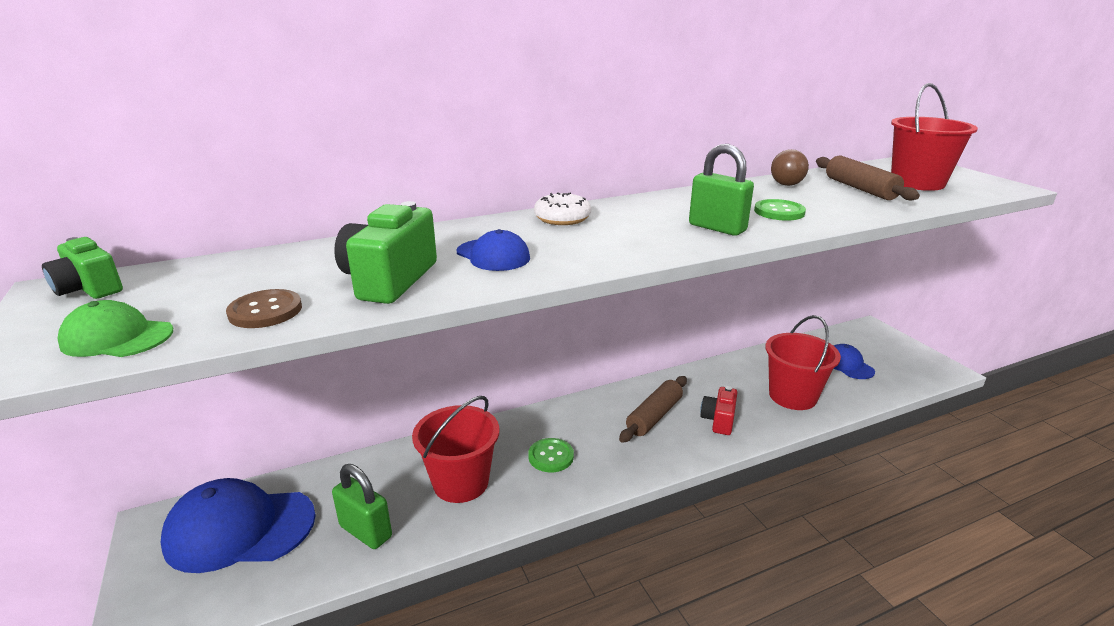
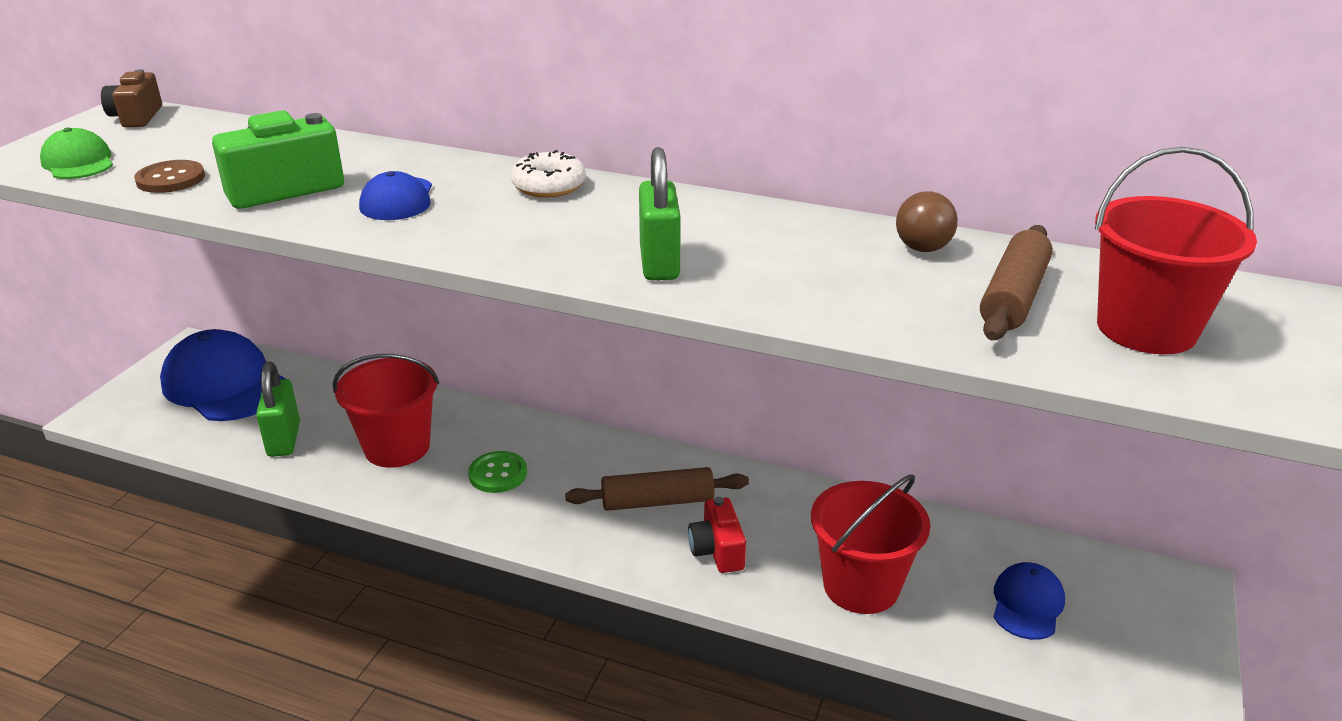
camera: 45 degrees right, 5 degrees up
(89, 289) = (137, 117): green camera -> brown camera
(718, 420) = (717, 550): red camera -> red camera turned 75 degrees counterclockwise
(779, 212) = (789, 277): green button -> none

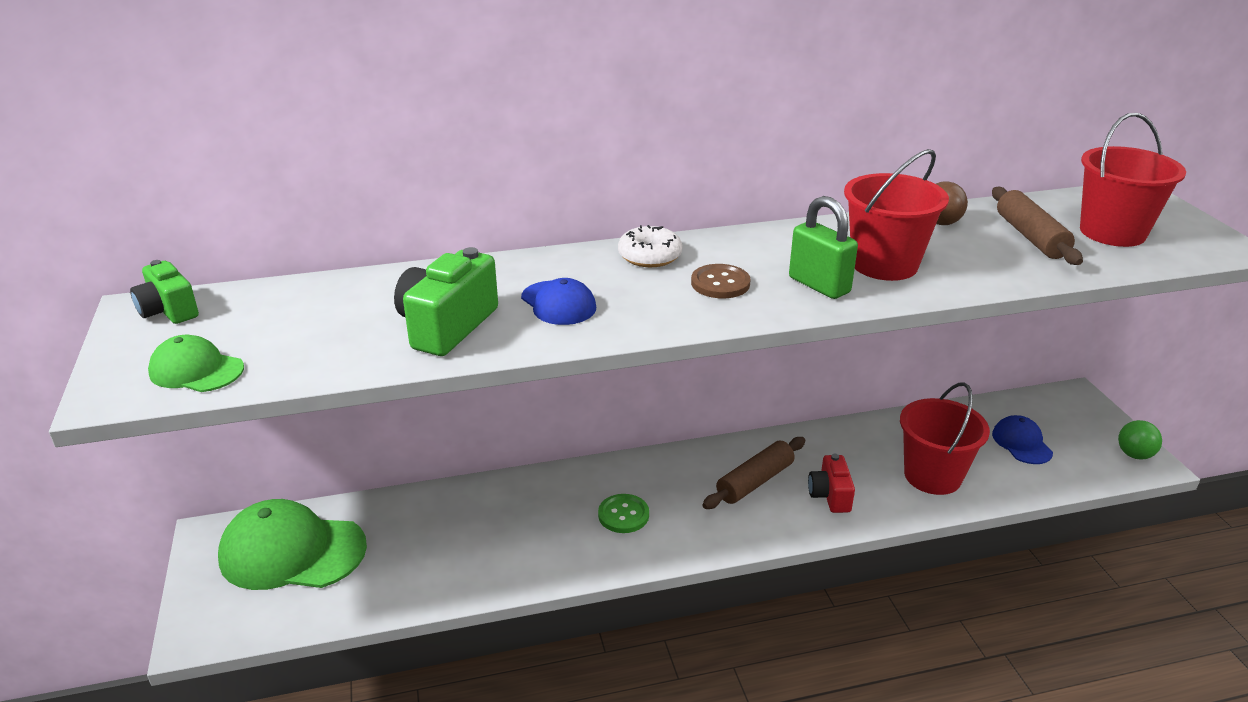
camera: 35 degrees left, 0 degrees up
(137, 117) = (168, 311): brown camera -> green camera
(171, 179) = (326, 353): brown button -> brown button (720, 283)
(225, 384) = (292, 552): blue cap -> green cap
(284, 439) = (414, 571): green padlock -> none
(397, 447) = (520, 532): red bucket -> red bucket (884, 264)
(717, 550) = (830, 495): red camera -> red camera turned 45 degrees clockwise
(1178, 691) = (1134, 455): none -> green ball

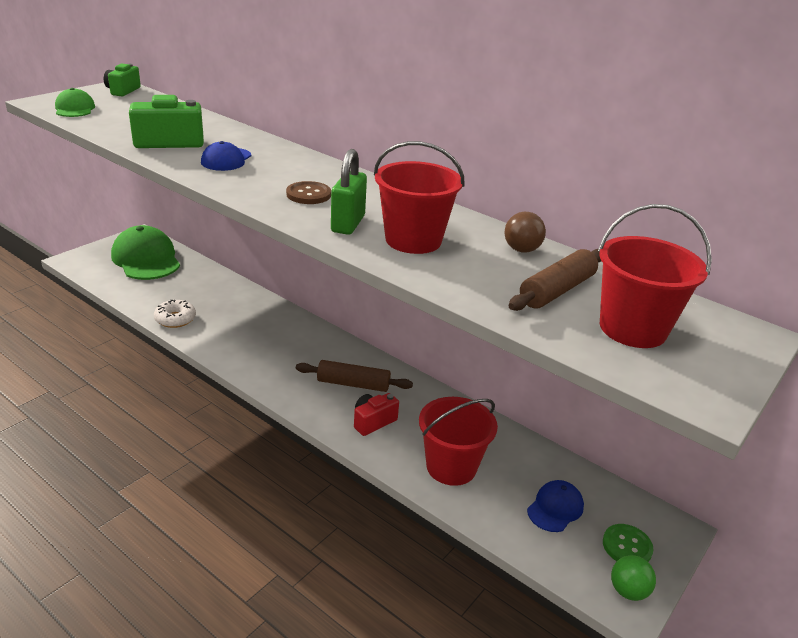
camera: 50 degrees right, 0 degrees up
(623, 515) = (268, 344): green button -> green button (627, 546)
(649, 256) = (318, 169): white donut -> white donut (175, 319)

